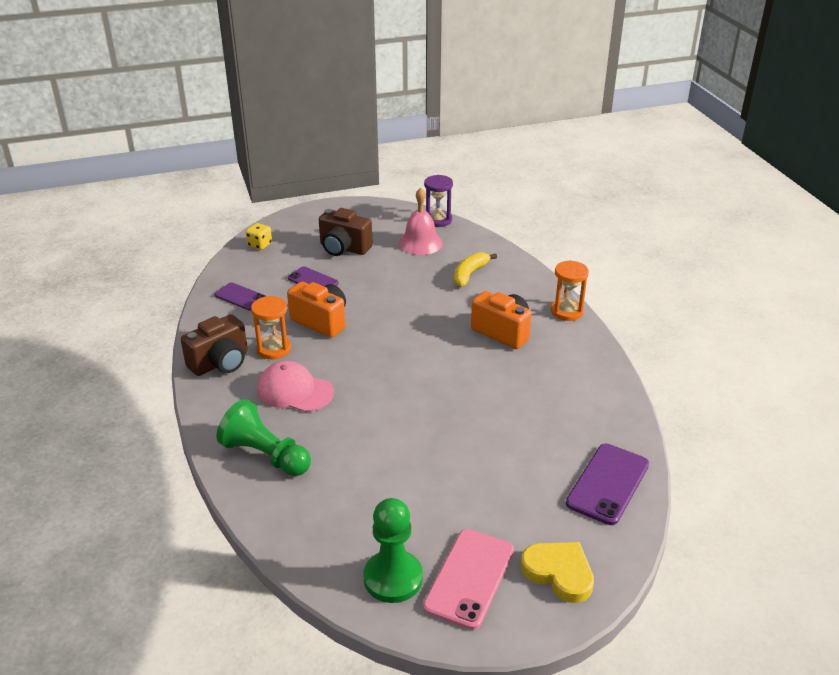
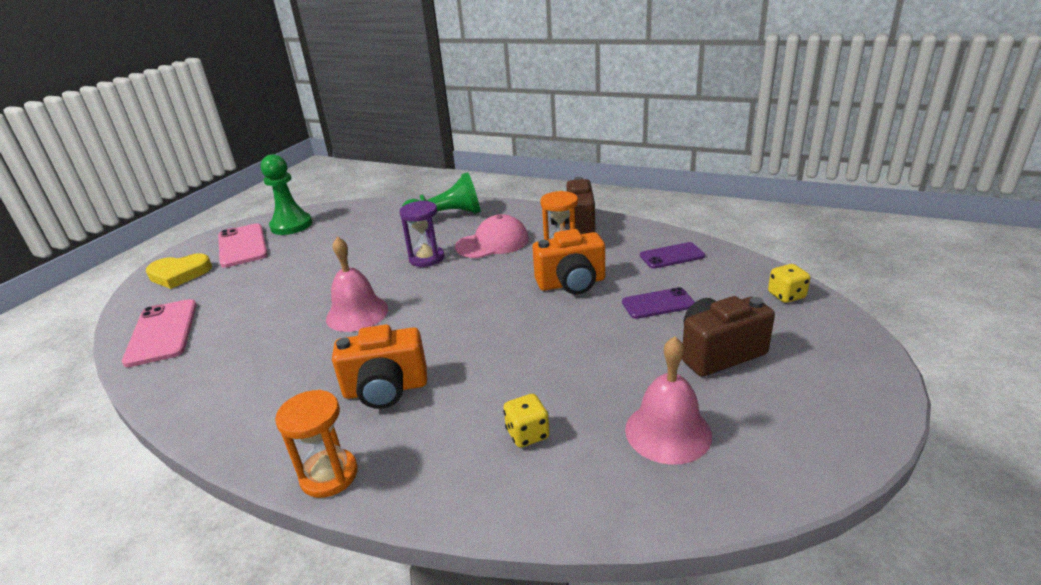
camera: 135 degrees right, 5 degrees down
(438, 220) = (733, 498): purple hourglass -> purple hourglass (426, 258)
(462, 395) = (357, 313): none -> pink bell
(469, 274) = (527, 434): yellow banana -> yellow dice
(608, 484) = (162, 332): purple phone -> pink phone

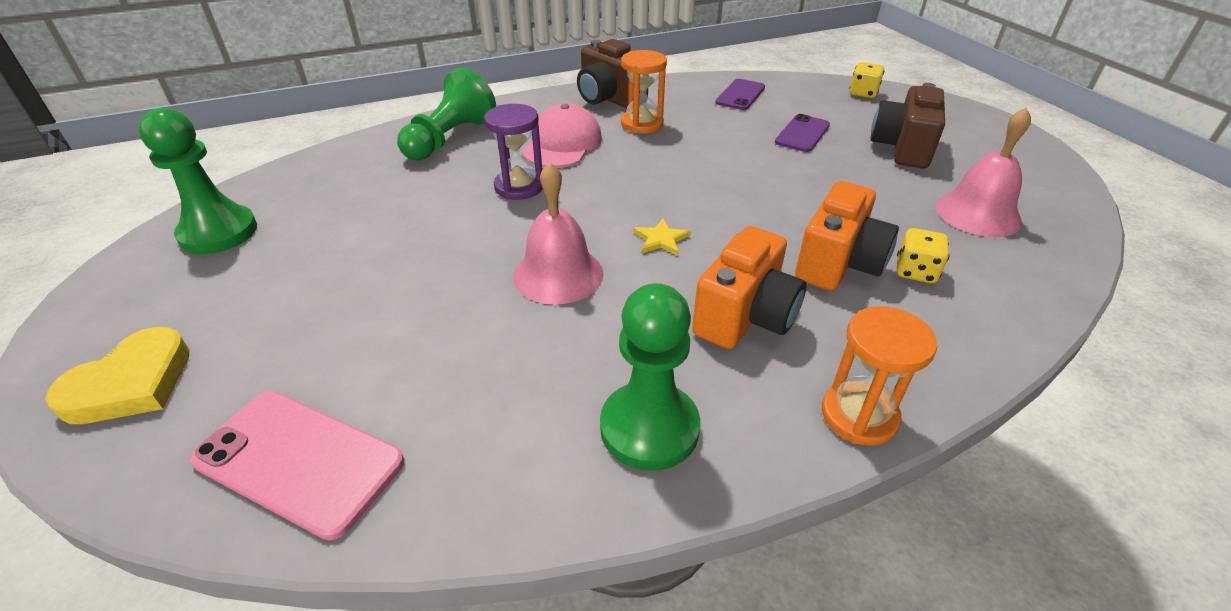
camera: 50 degrees left, 10 degrees up
(242, 246) = (180, 292): pink phone -> none
(254, 406) = (649, 428): none -> green pawn
(432, 323) = (661, 239): none -> yellow star
(571, 283) = (710, 147): orange camera -> orange camera (838, 264)

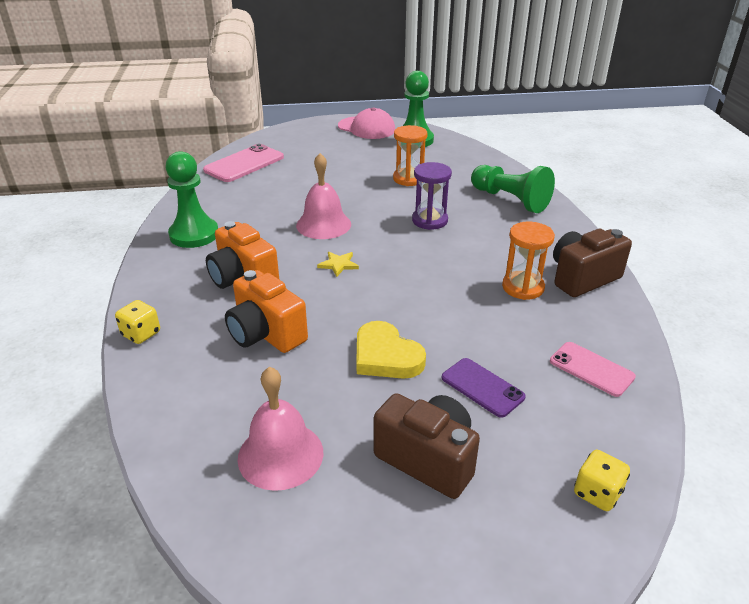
camera: 105 degrees right, 5 degrees down
(131, 383) = (311, 134): yellow heart -> yellow heart (386, 356)
(562, 144) = (491, 243): pink cap -> pink cap (366, 128)
(740, 95) = (591, 369): purple phone -> pink phone
(859, 415) = (146, 296): orange hourglass -> orange hourglass (409, 179)
(915, 272) = (232, 370): yellow dice -> yellow dice (141, 334)

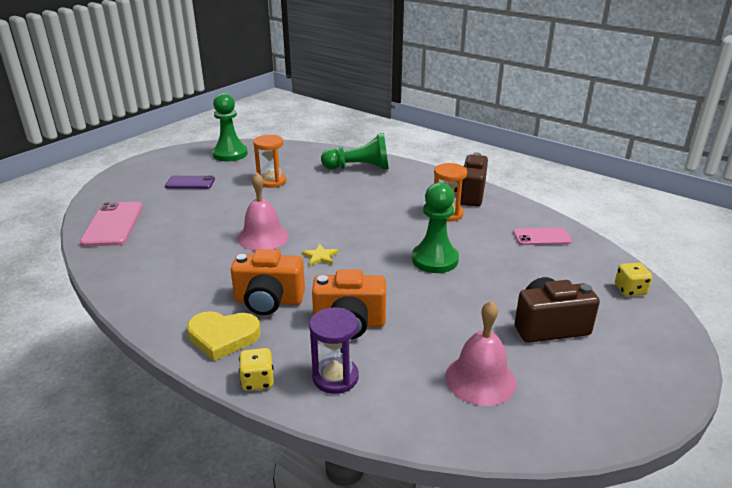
camera: 45 degrees left, 5 degrees down
(194, 234) = (168, 294): green pawn -> green pawn (435, 260)
(366, 128) = (176, 159): pink cap -> none
(386, 356) = (441, 291): yellow heart -> yellow heart (223, 337)
(429, 220) = (331, 201): purple hourglass -> purple hourglass (335, 377)
(482, 387) = (513, 276): purple phone -> purple phone (190, 183)

